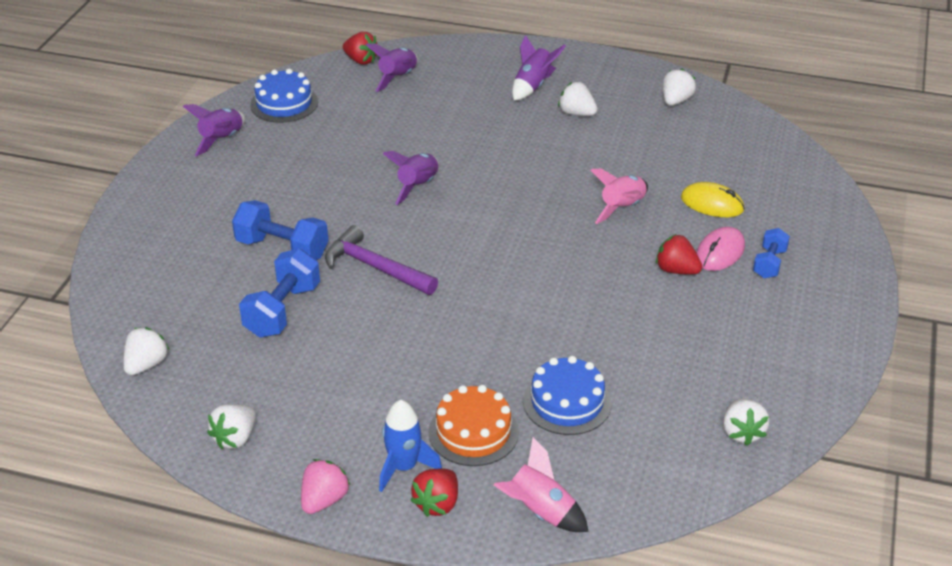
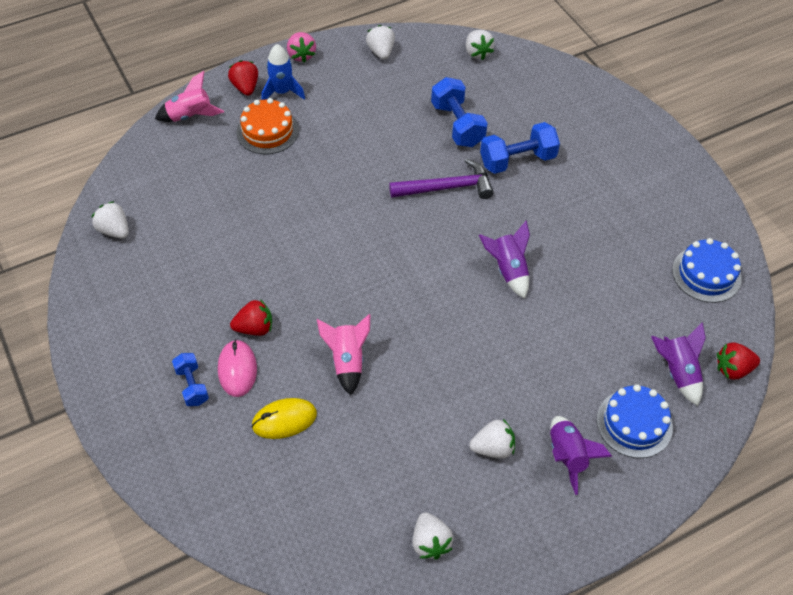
camera: 135 degrees right, 15 degrees up
(222, 140) = (686, 209): purple rocket -> none
(567, 402) = (234, 181): blue cake -> blue cake (634, 423)

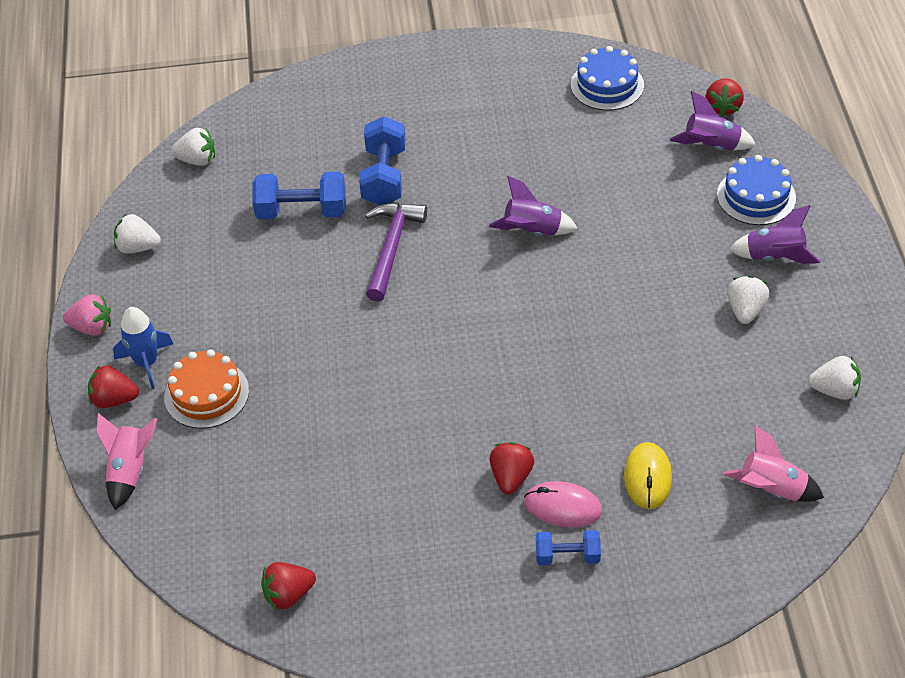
camera: 65 degrees left, 5 degrees down
(114, 230) = (288, 595): white strawberry -> red strawberry
(347, 361) = (592, 402): pink rocket -> pink rocket (771, 490)

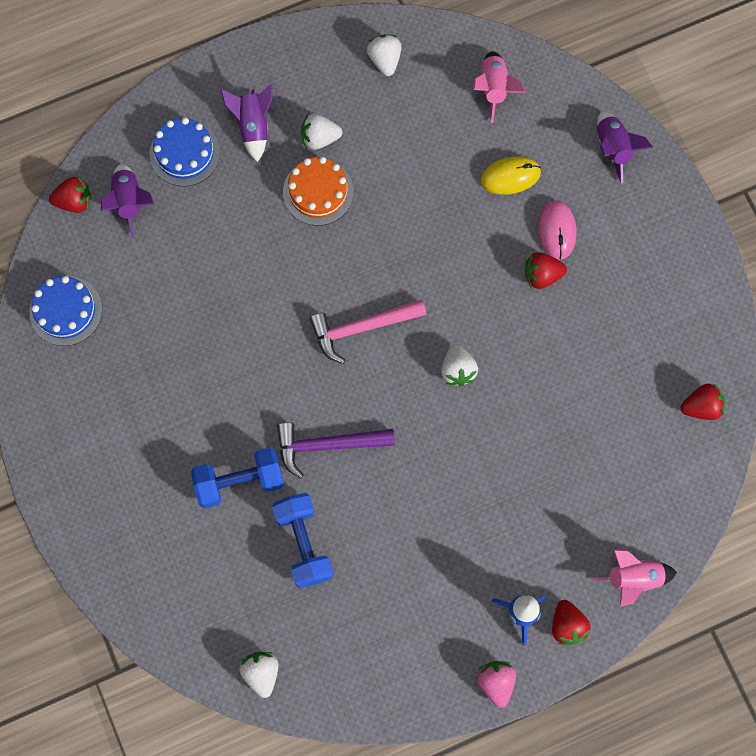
camera: 110 degrees left, 25 degrees up
(138, 247) = (390, 682): white strawberry -> white strawberry (457, 370)
(206, 394) = (537, 547): orange cake -> orange cake (318, 192)
(288, 595) = (701, 407): red strawberry -> red strawberry turned 60 degrees counterclockwise
(507, 301) = (362, 328): none -> pink hammer
(532, 231) = (275, 329): purple rocket -> purple rocket (613, 148)
(567, 556) = (599, 216): blue dumbbell -> none

